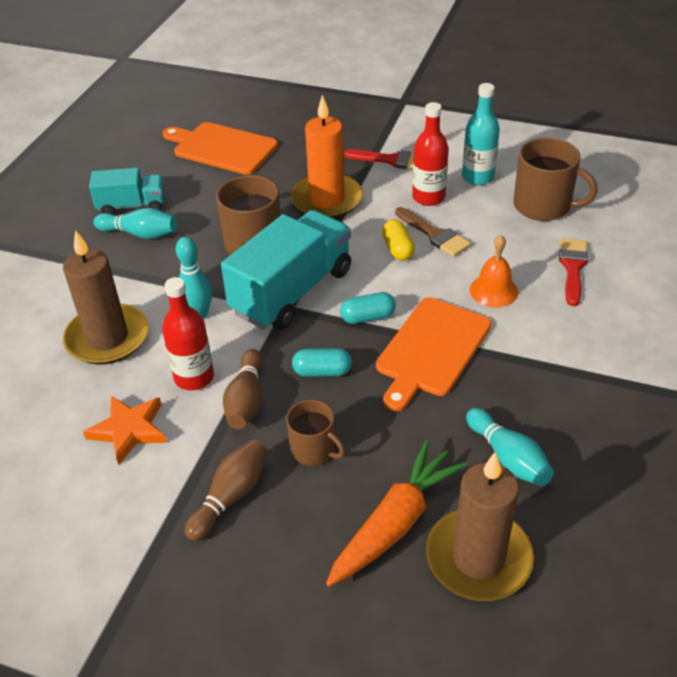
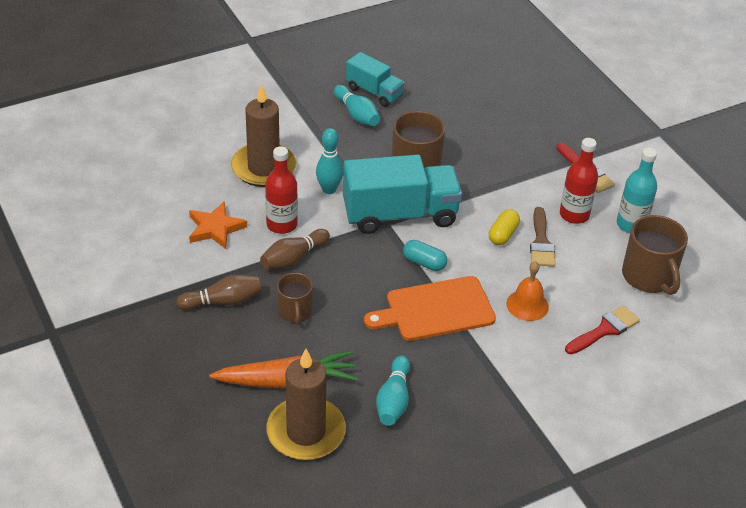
camera: 40 degrees right, 0 degrees up
(222, 148) = (480, 87): orange cutting board -> none
(322, 371) = (355, 274): turquoise capsule -> none
(327, 200) = (502, 170): orange candle -> none

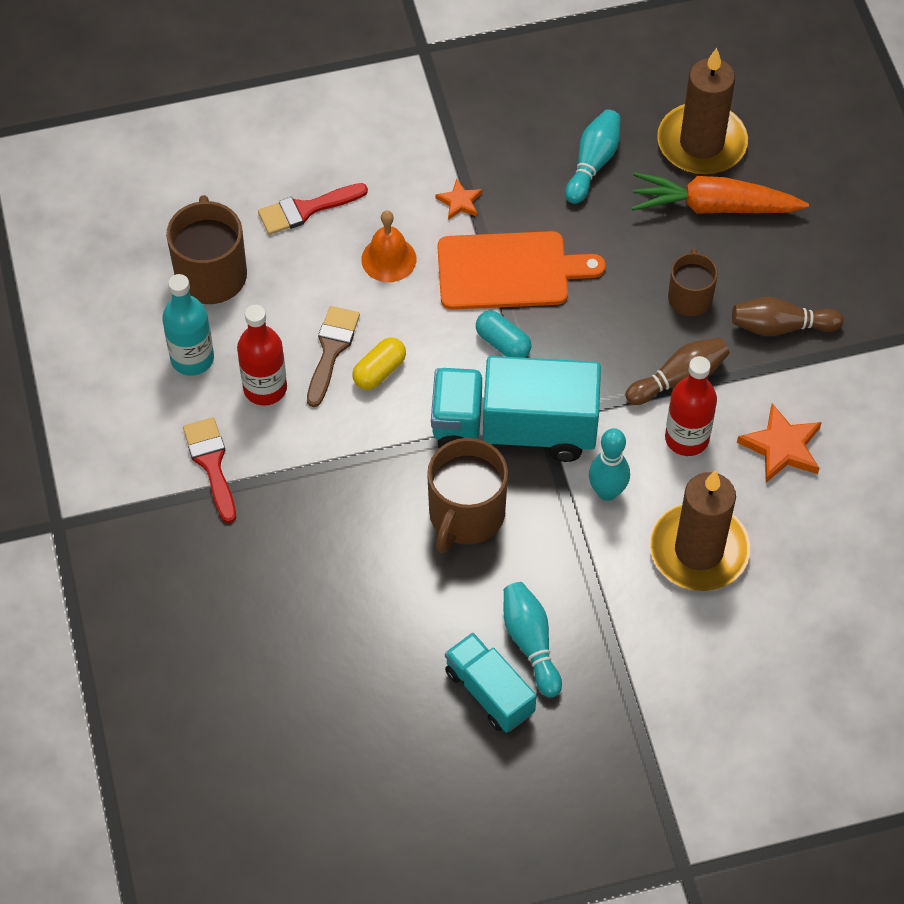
camera: 165 degrees left, 15 degrees up
(490, 353) = (459, 202): none -> orange star

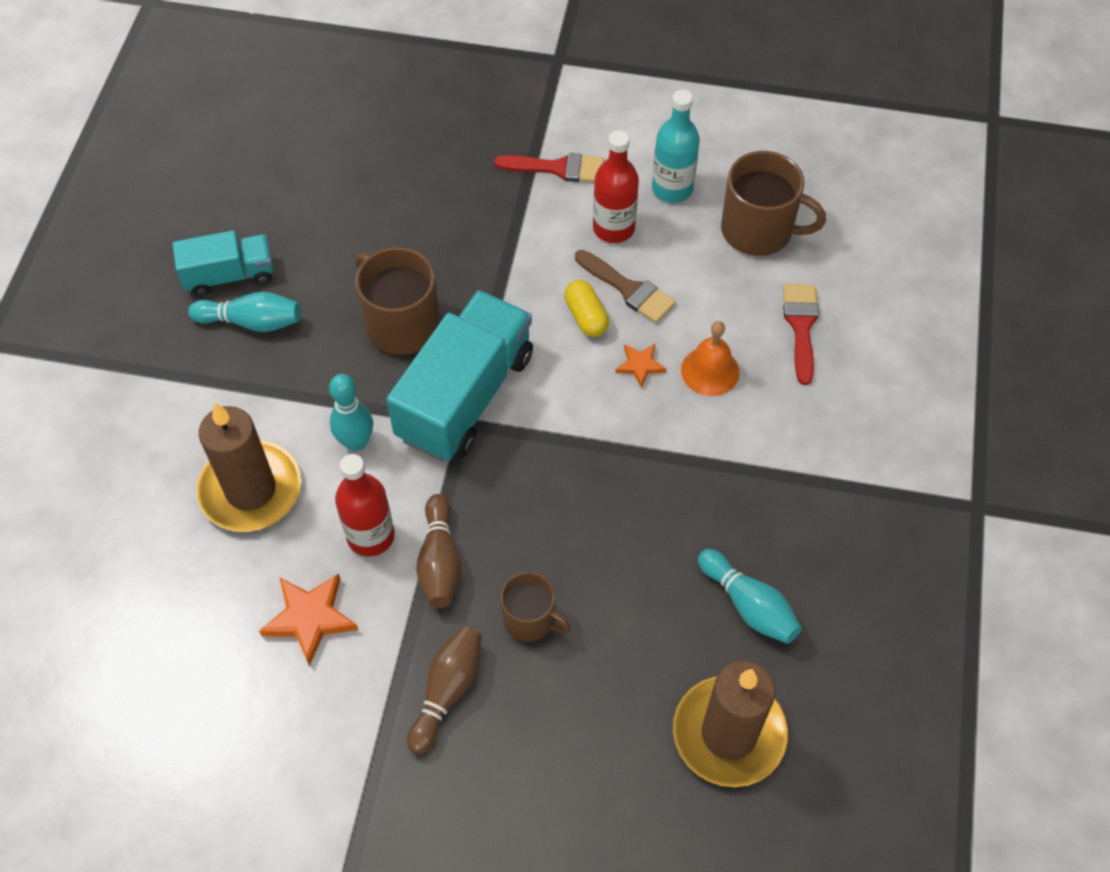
camera: 115 degrees right, 0 degrees up
(459, 202) = (752, 458): orange star -> orange star (640, 365)
(503, 343) = (564, 426): turquoise capsule -> none
(508, 271) = (646, 466): orange cutting board -> none
(713, 206) = (635, 701): orange carrot -> none

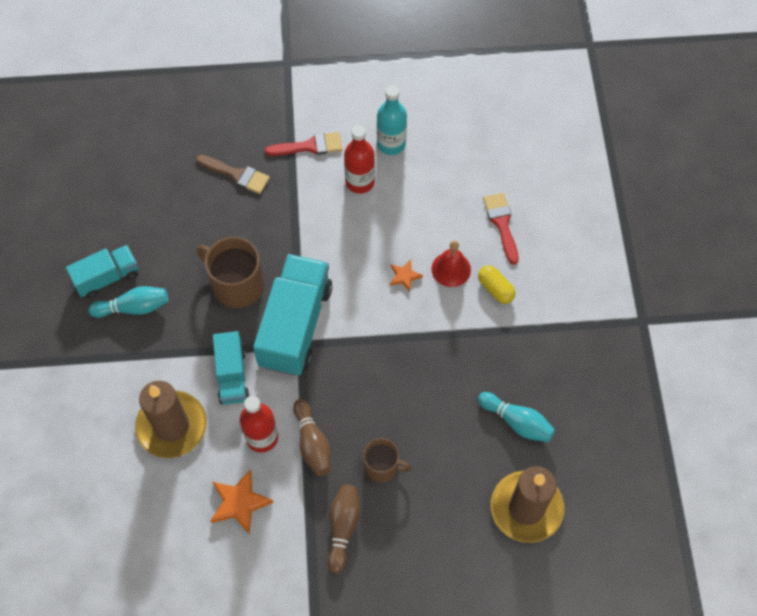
camera: 15 degrees left, 5 degrees up
(356, 442) = (232, 376): turquoise bowling pin -> turquoise truck
(586, 316) = (359, 250): yellow capsule -> yellow capsule (495, 289)
(628, 289) = (382, 224): brown brush -> brown brush (237, 175)
(710, 371) = (451, 269): orange bell -> red bell
(759, 230) = (456, 161): brown mug -> none

